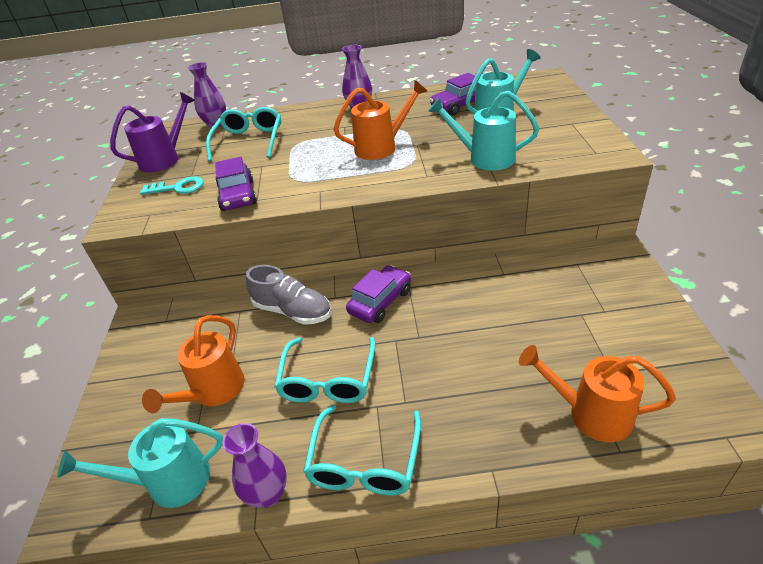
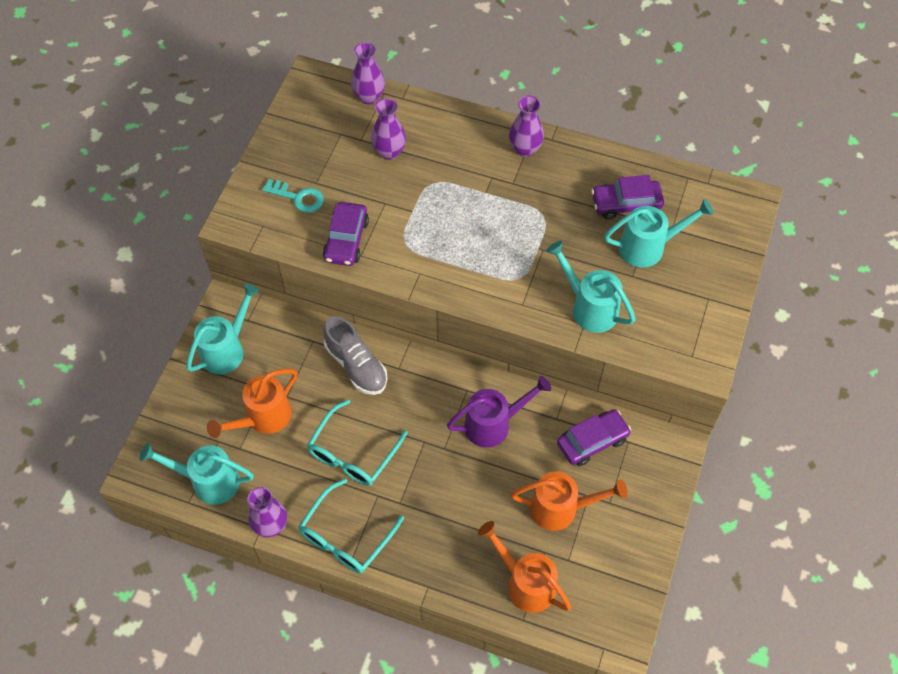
camera: 20 degrees right, 20 degrees up
(151, 350) = (227, 349): none -> turquoise watering can
(165, 159) = (300, 139): purple watering can -> purple watering can (494, 424)
(249, 141) = (389, 152): turquoise glasses -> purple vase
(380, 301) = (434, 394): purple car -> purple car (592, 441)
(382, 147) = (508, 235): orange watering can -> orange watering can (561, 508)

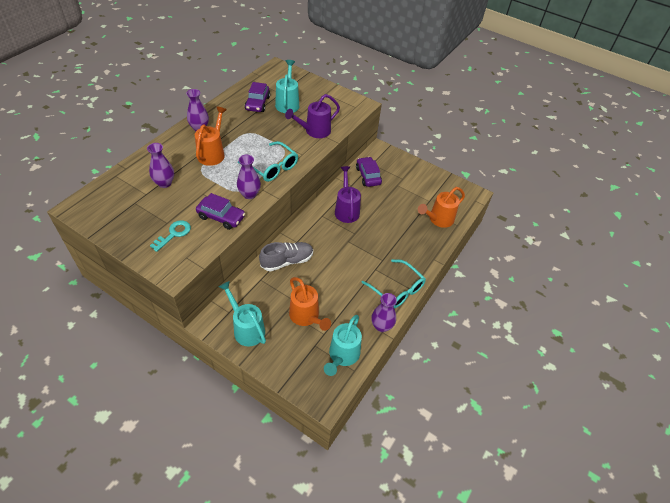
camera: 80 degrees left, 10 degrees down
(353, 452) = (345, 275): turquoise glasses -> turquoise glasses (272, 167)
(369, 97) = (113, 183): purple vase -> purple vase (249, 194)
(561, 508) = (401, 196): orange watering can -> orange watering can (213, 153)
(589, 307) = (314, 131): turquoise watering can -> purple watering can

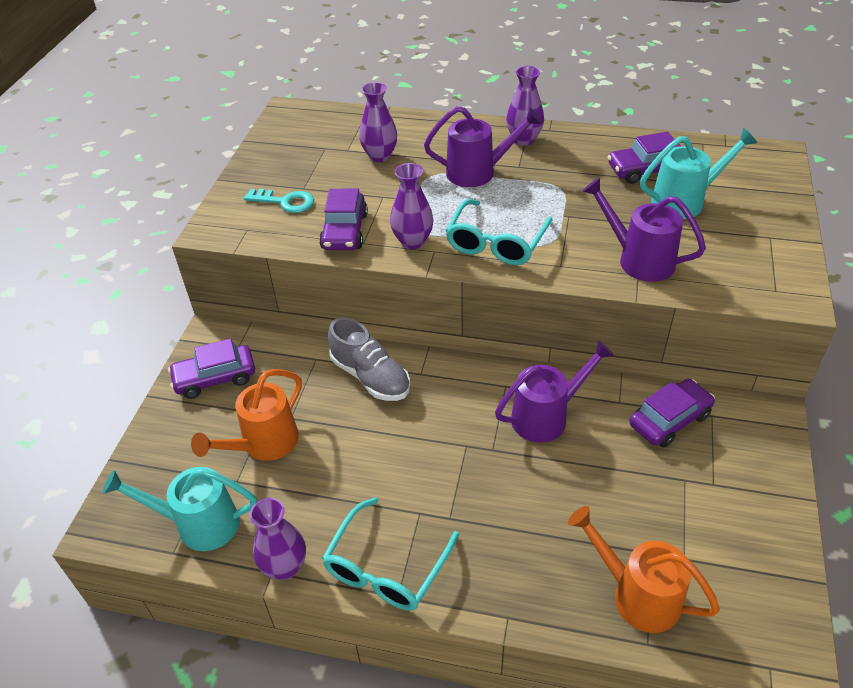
camera: 75 degrees right, 5 degrees down
(213, 153) = (478, 172): orange watering can -> purple watering can
(246, 328) = (215, 378): turquoise watering can -> purple car

